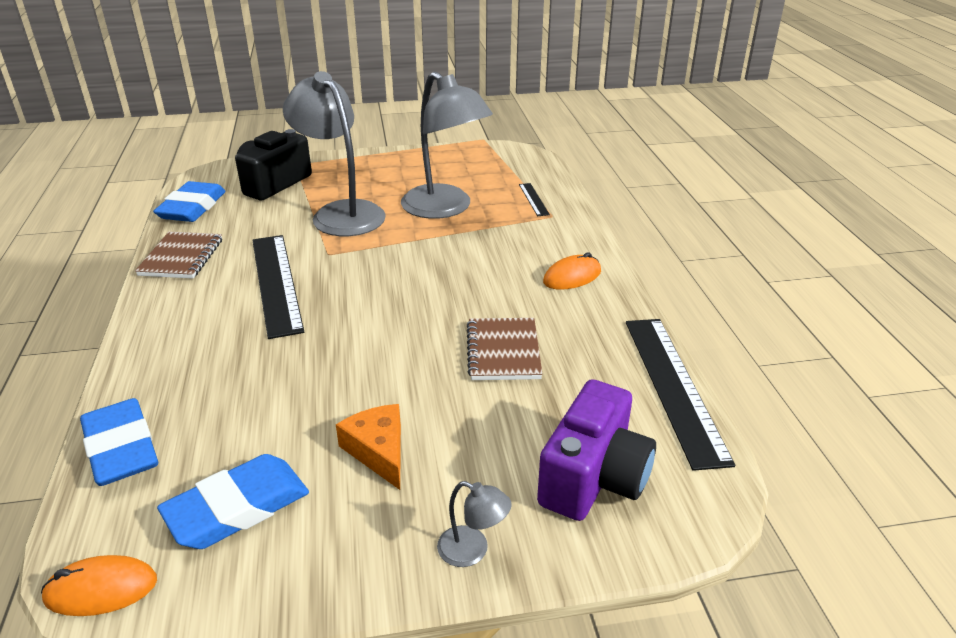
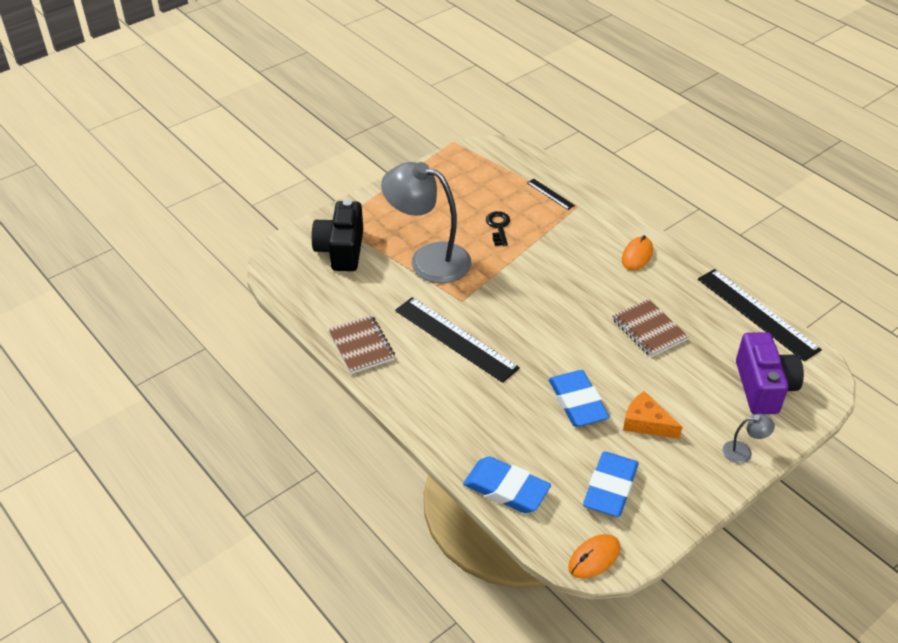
camera: 30 degrees left, 10 degrees up
(192, 208) = (308, 298): blue eraser -> blue eraser (577, 402)
(445, 208) = (498, 226): grey lamp -> black key

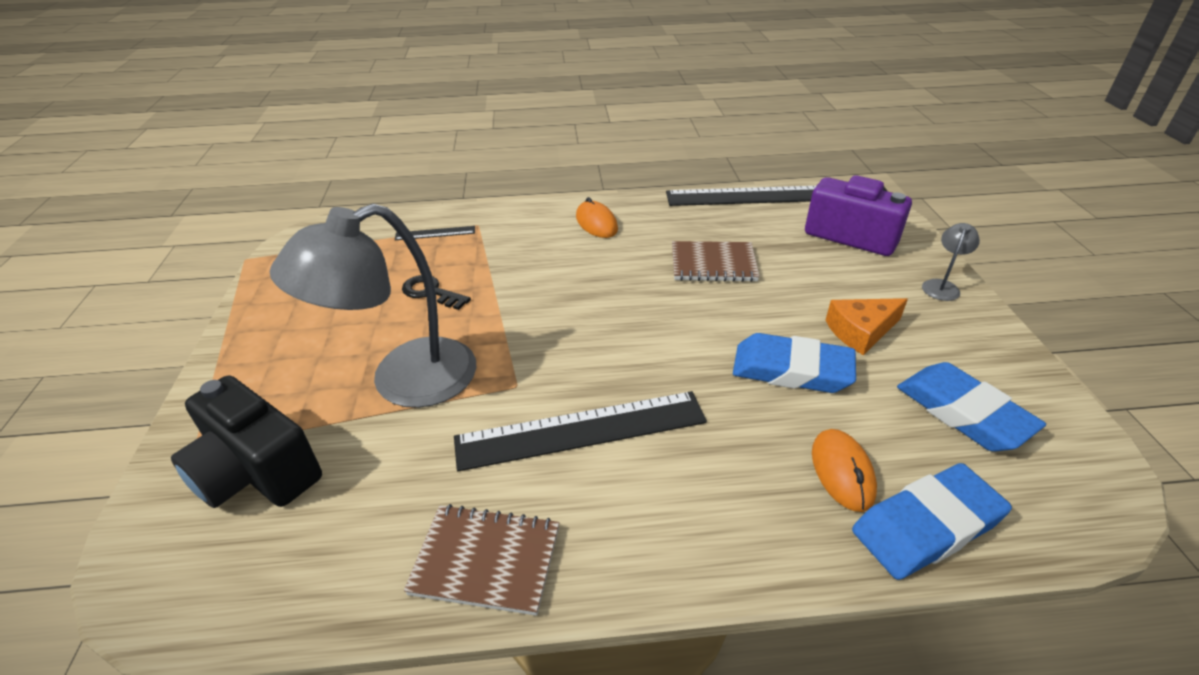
camera: 55 degrees left, 5 degrees down
(594, 558) = (1099, 492): orange mouse -> orange mouse (842, 472)

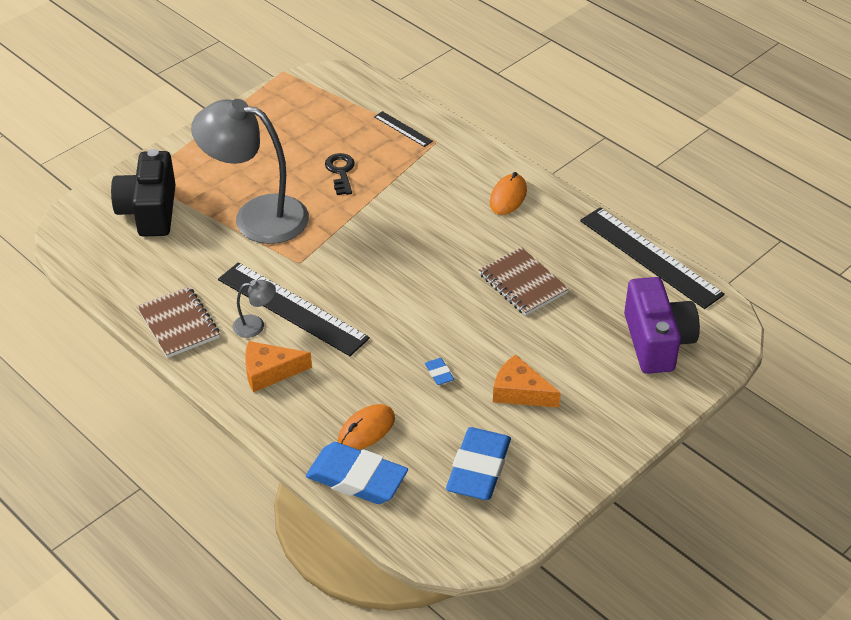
camera: 50 degrees right, 5 degrees up
(668, 510) = (269, 371): none -> orange cheese
(791, 370) = (439, 373): blue eraser -> blue eraser, size x0.41
(942, 286) = (633, 417): grey lamp -> grey lamp (255, 325)

